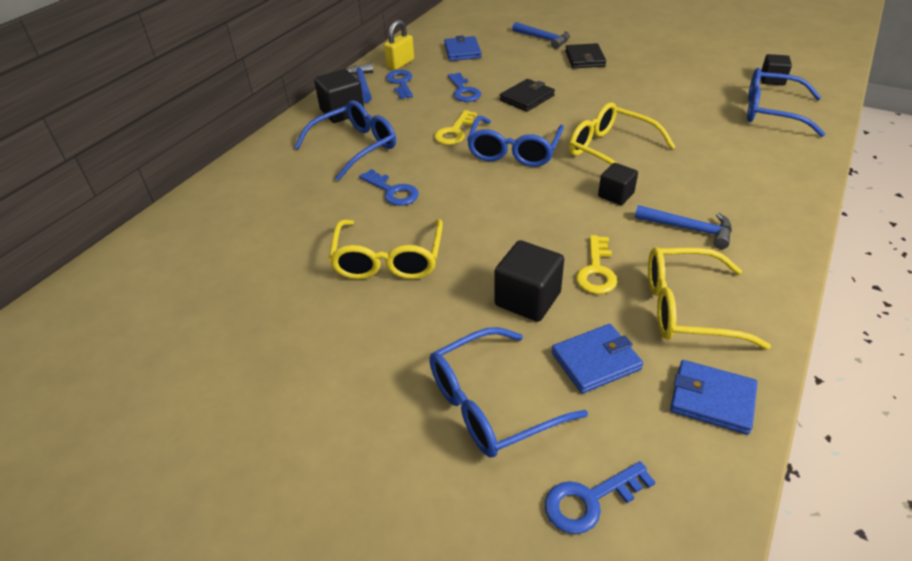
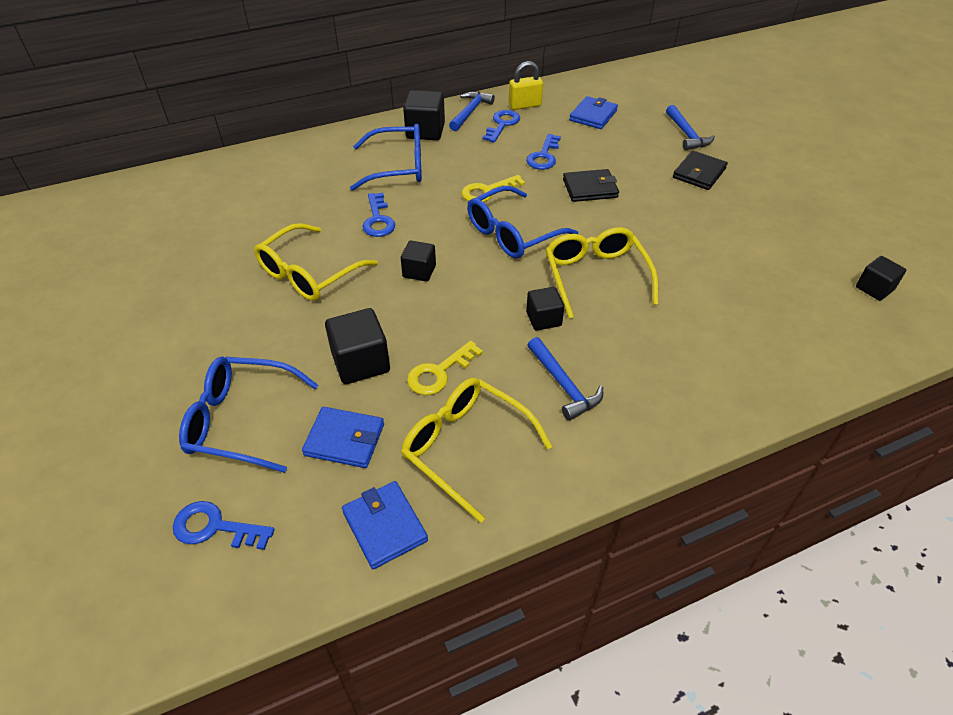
camera: 35 degrees right, 5 degrees up
(480, 211) = (419, 271): none -> black cube
(771, 112) = (819, 321): blue glasses -> none

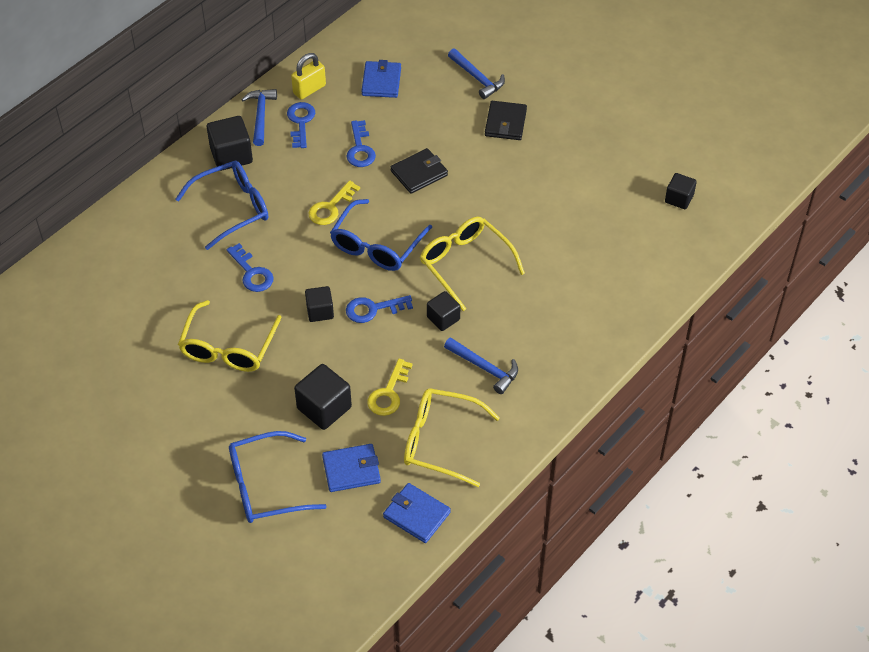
camera: 25 degrees left, 5 degrees up
(215, 527) = (303, 562): blue key -> blue key (373, 309)

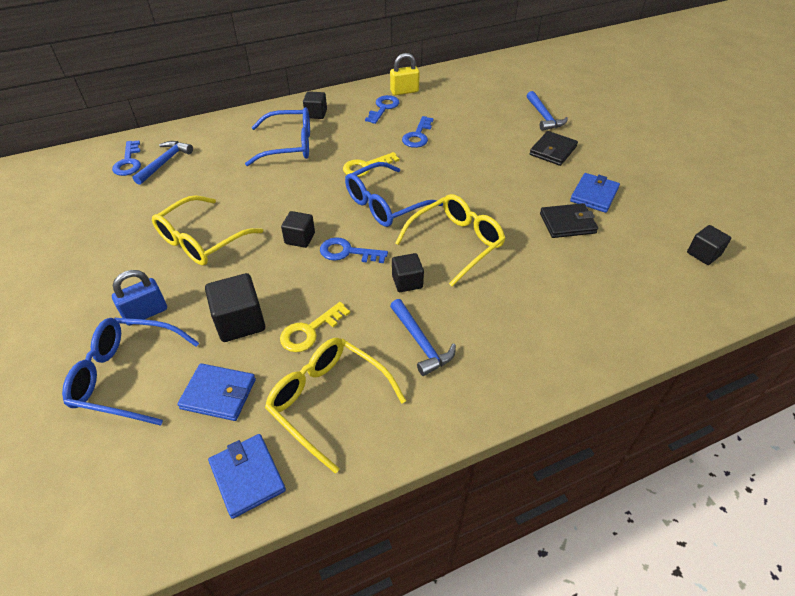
camera: 25 degrees right, 5 degrees down
(231, 155) = (316, 114): black cube -> black cube, size x0.64
(235, 432) = (146, 313): none -> blue padlock
(252, 273) = (267, 192): blue key -> blue key (128, 162)
(260, 115) = (356, 97): blue hammer -> blue hammer (165, 162)
(381, 82) = (463, 100): blue wallet -> blue wallet (594, 195)
(419, 173) = (456, 164): black wallet -> black wallet (567, 223)
(465, 264) = (456, 243): yellow glasses -> yellow glasses turned 60 degrees clockwise

